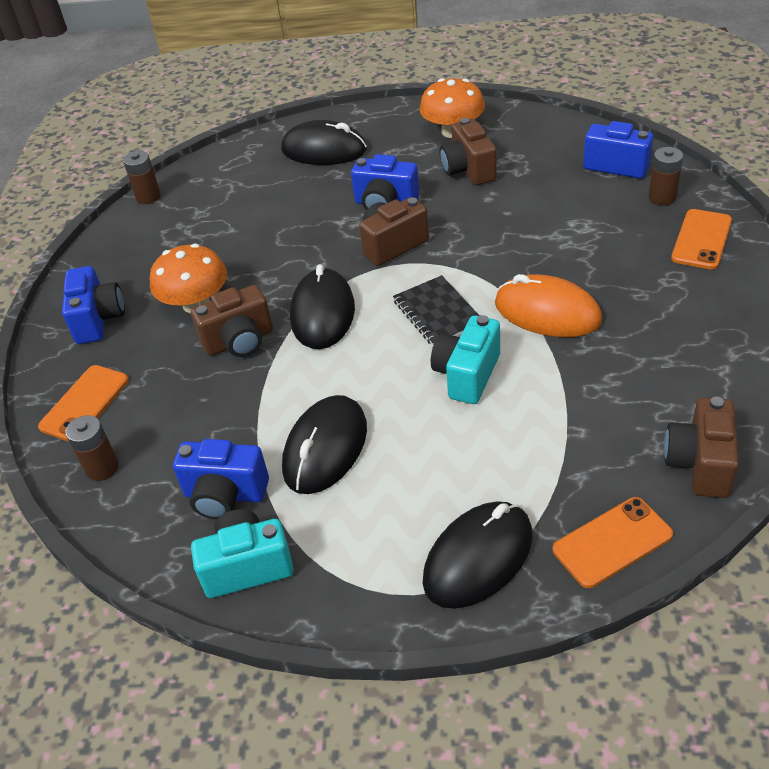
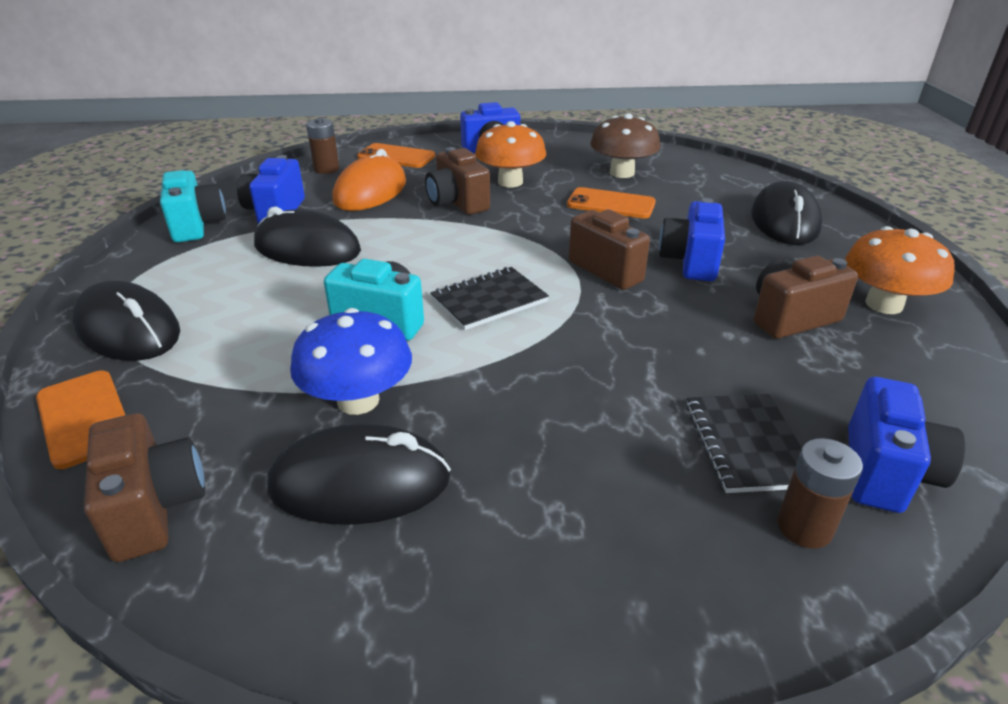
camera: 80 degrees right, 10 degrees down
(148, 197) = (662, 150): brown battery -> none
(197, 227) = (622, 173): none -> brown mushroom
(323, 313) = (493, 237): black mouse -> black mouse (360, 483)
(547, 312) = (484, 381): orange mouse -> orange mouse (370, 191)
(575, 376) = (358, 400): none -> blue mushroom
(601, 206) = (747, 444): none -> black notebook
(699, 464) = (154, 508): brown camera -> brown camera turned 60 degrees clockwise
(701, 239) = (681, 574): orange phone -> orange phone (611, 204)

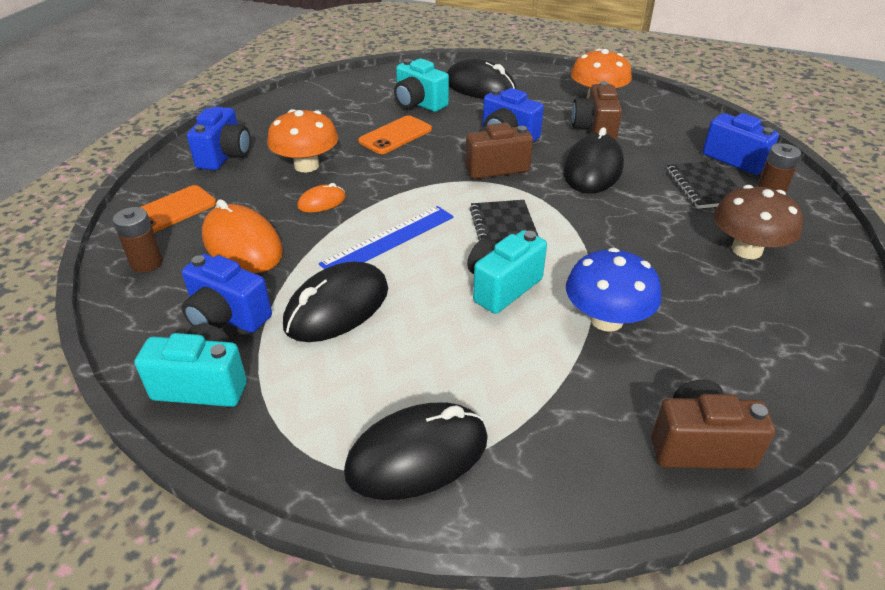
camera: 65 degrees left, 5 degrees up
(84, 418) = (564, 491): orange phone -> none
(360, 483) = (699, 335): black mouse -> black mouse (593, 169)
(421, 246) = (389, 240): none -> blue ruler
(457, 203) = (322, 202): brown camera -> orange mouse
(622, 173) = (345, 114): brown mushroom -> brown mushroom (746, 250)
(692, 199) = (419, 104): none -> turquoise camera
(747, 444) = (704, 187): black notebook -> black notebook turned 60 degrees clockwise

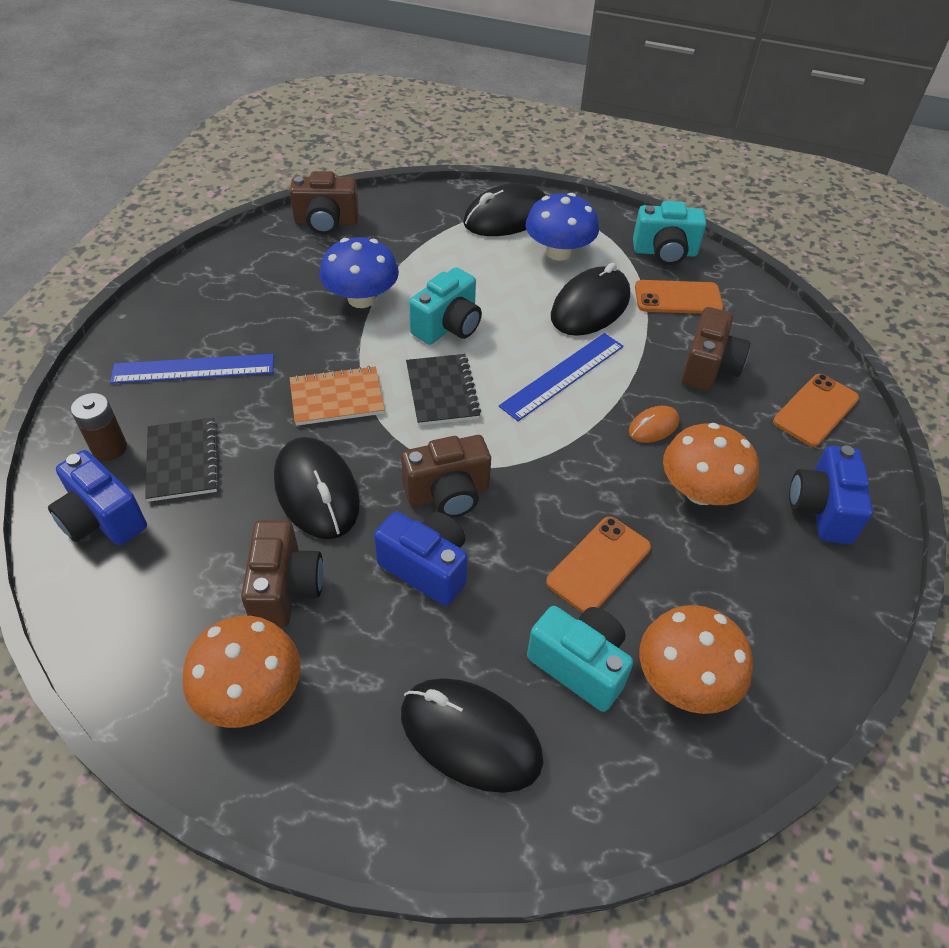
camera: 175 degrees right, 10 degrees up
(147, 263) = (786, 346): brown battery -> none
(227, 317) = (678, 298): blue camera -> orange phone
(242, 245) = (708, 368): orange mouse -> brown camera
(353, 386) = (558, 252): none -> blue mushroom
(363, 99) = (684, 680): none -> orange mushroom
(593, 169) = (316, 491): black mouse -> black mouse turned 45 degrees counterclockwise
(599, 225) = (337, 398): none -> orange notebook
(746, 250) = (193, 368): brown mushroom -> blue ruler

